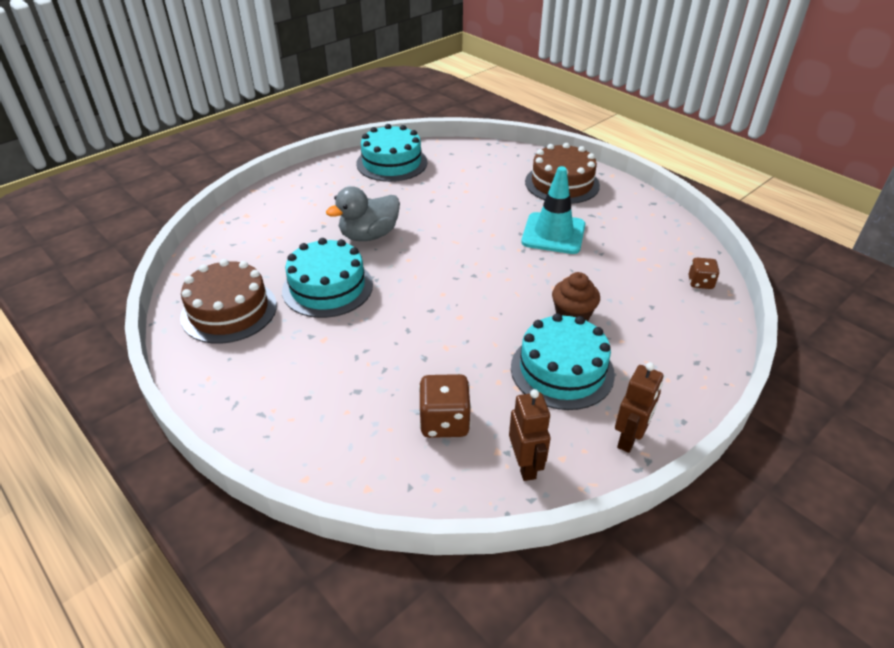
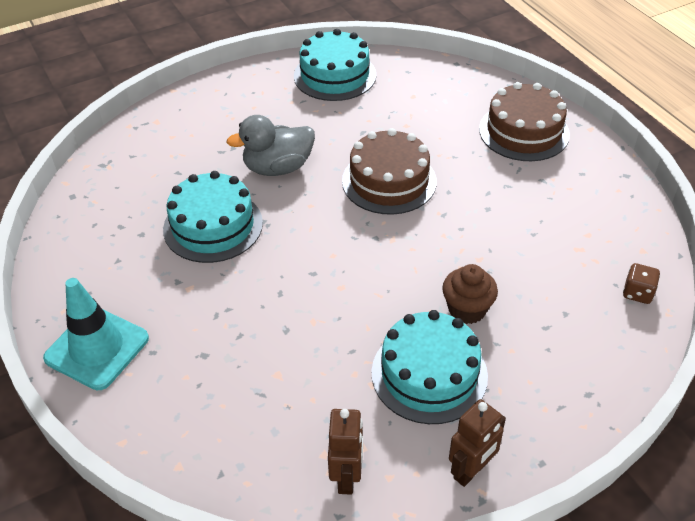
camera: 15 degrees right, 5 degrees up
(229, 311) = (105, 236): brown cake -> brown cake (389, 181)
(444, 422) = (281, 409): brown dice -> none
(553, 233) = (487, 198): turquoise traffic cone -> turquoise traffic cone (97, 348)

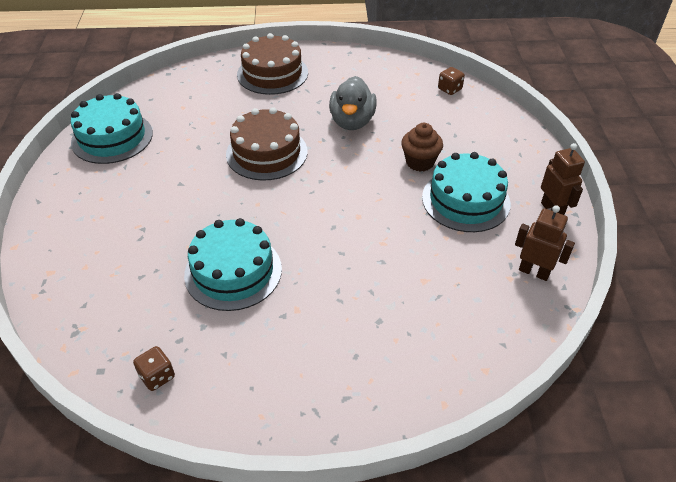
camera: 65 degrees left, 0 degrees up
(79, 230) = (157, 376): none -> brown dice
(97, 348) = (327, 398): turquoise traffic cone -> none
(278, 168) = (196, 208): grey duck -> grey duck (352, 121)

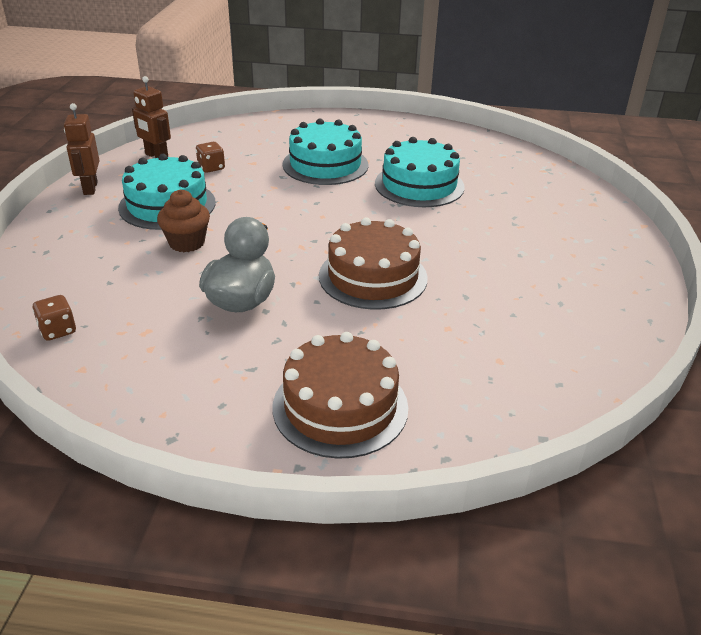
camera: 170 degrees left, 10 degrees down
(112, 137) = (595, 324): turquoise cake -> turquoise cake (325, 165)
(157, 376) = (475, 144): brown dice -> brown dice (211, 168)

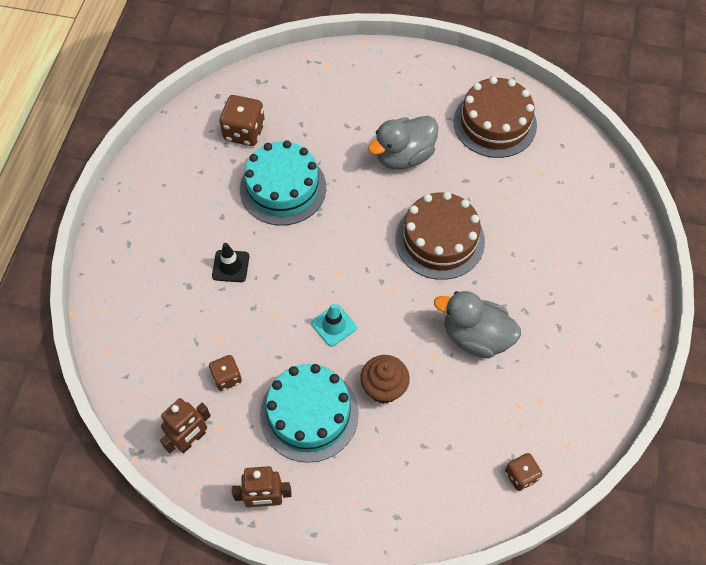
camera: 85 degrees left, 25 degrees up
(261, 215) = (334, 325): none -> turquoise traffic cone
(325, 165) = (230, 266): turquoise cake -> black traffic cone
(340, 407) = (594, 271): brown cake -> brown cake (495, 123)
(480, 164) = (244, 132): none -> brown dice
(486, 252) = (404, 156): none -> grey duck

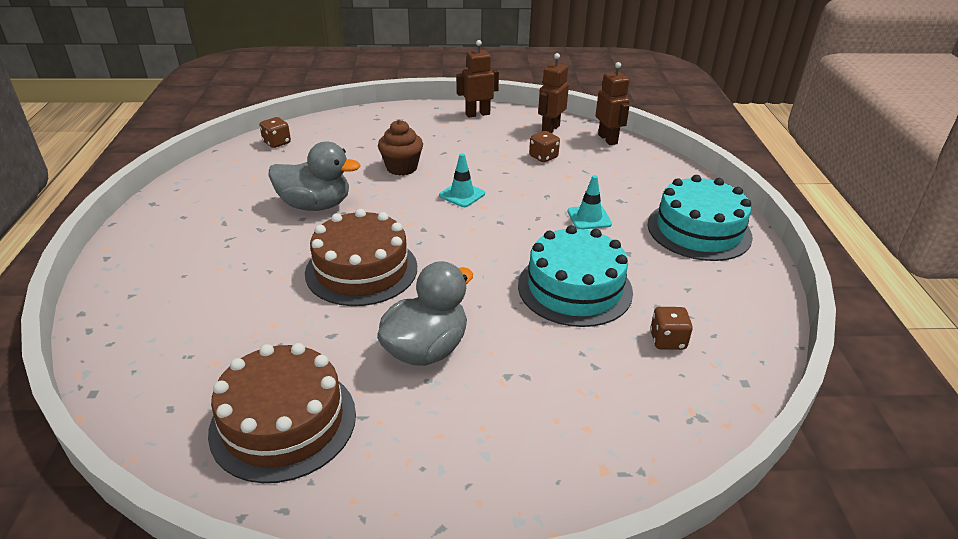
camera: 165 degrees right, 25 degrees down
(137, 401) = (608, 139): none -> brown robot
(230, 266) = (589, 218): black traffic cone -> turquoise traffic cone
(244, 132) = (667, 340): brown dice -> brown dice, size x0.61
(309, 414) = (462, 149): turquoise cake -> turquoise cake (699, 230)

